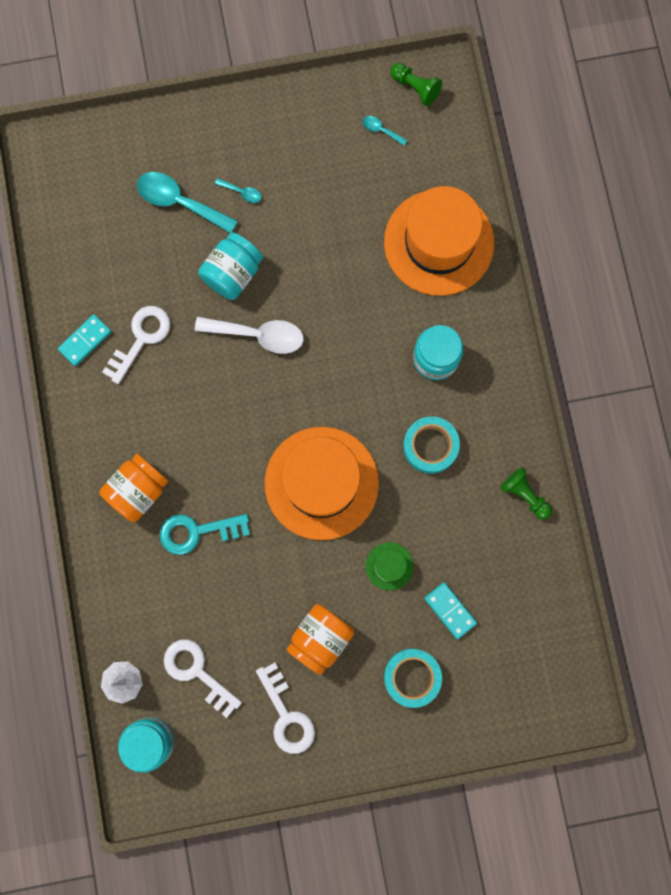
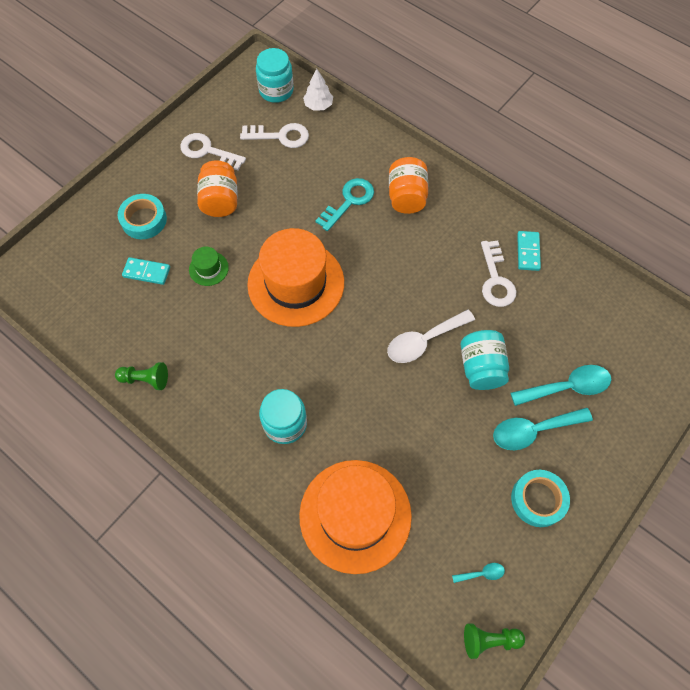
camera: 140 degrees right, 15 degrees down
(242, 192) = (533, 430): turquoise spoon -> turquoise spoon, size x2.15
(430, 446) = (240, 360): turquoise tape -> turquoise tape (538, 499)

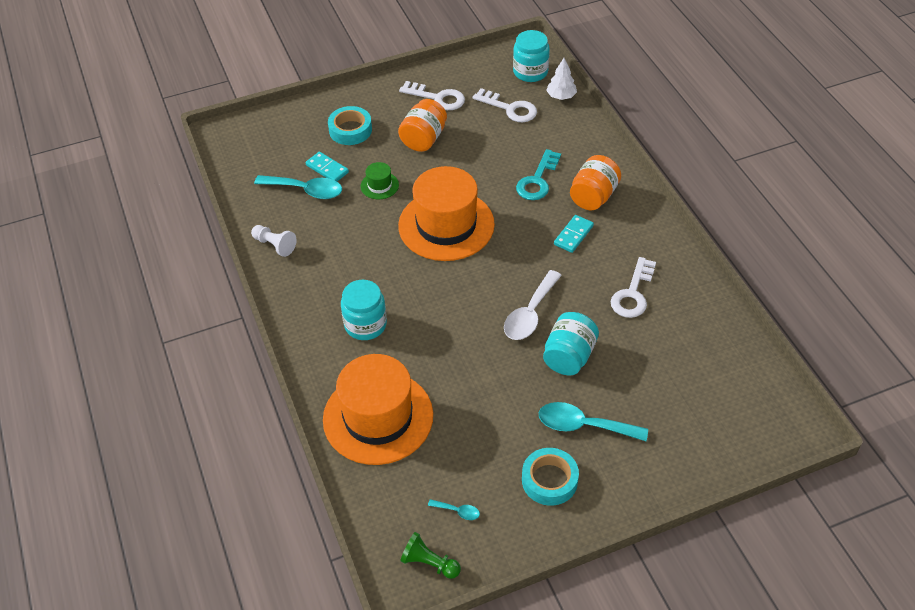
camera: 30 degrees right, 15 degrees down
(145, 379) = (275, 245): green pawn -> white pawn
(207, 151) = (438, 98): white key -> white key turned 150 degrees clockwise
(349, 201) = (537, 180): turquoise key -> turquoise key turned 135 degrees clockwise
(423, 341) = (530, 314): white spoon -> white spoon turned 60 degrees counterclockwise
(528, 252) = (681, 284): turquoise domino -> turquoise domino (573, 235)
(567, 387) = (641, 406): turquoise spoon -> turquoise spoon (306, 190)

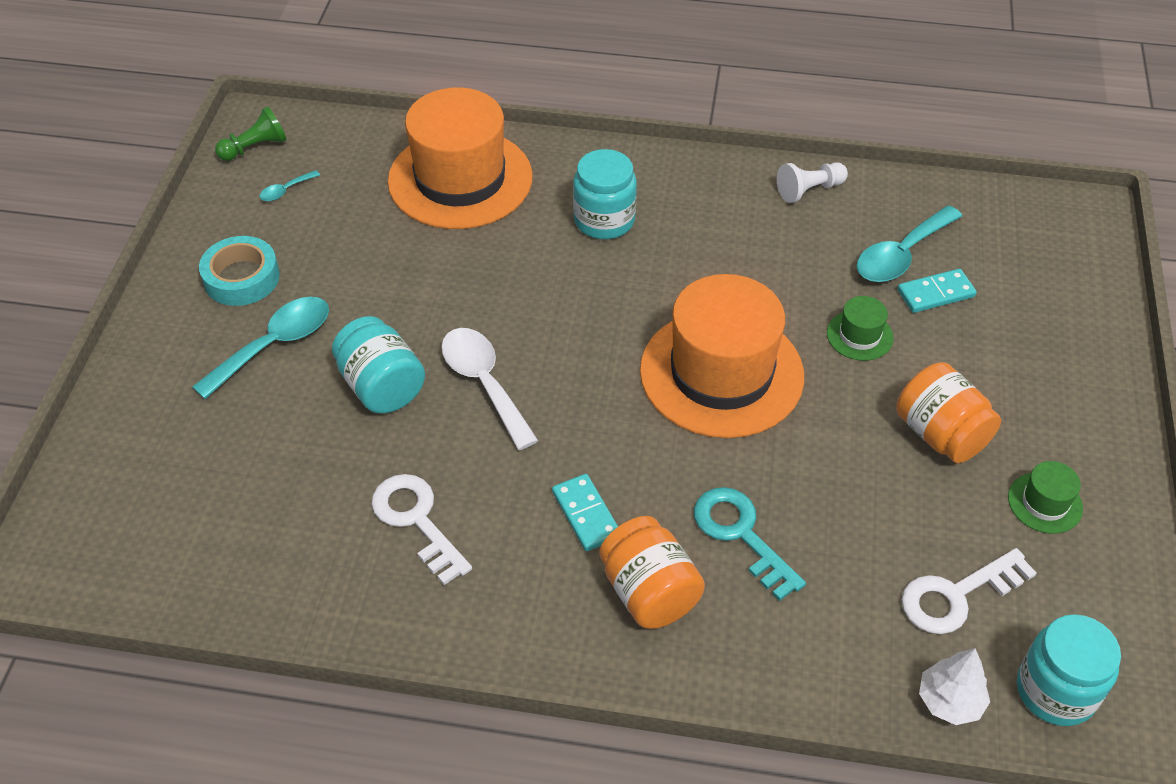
camera: 120 degrees right, 0 degrees up
(350, 130) = (1016, 353): turquoise tape -> none
(438, 98) = (1045, 503): white key -> green hat

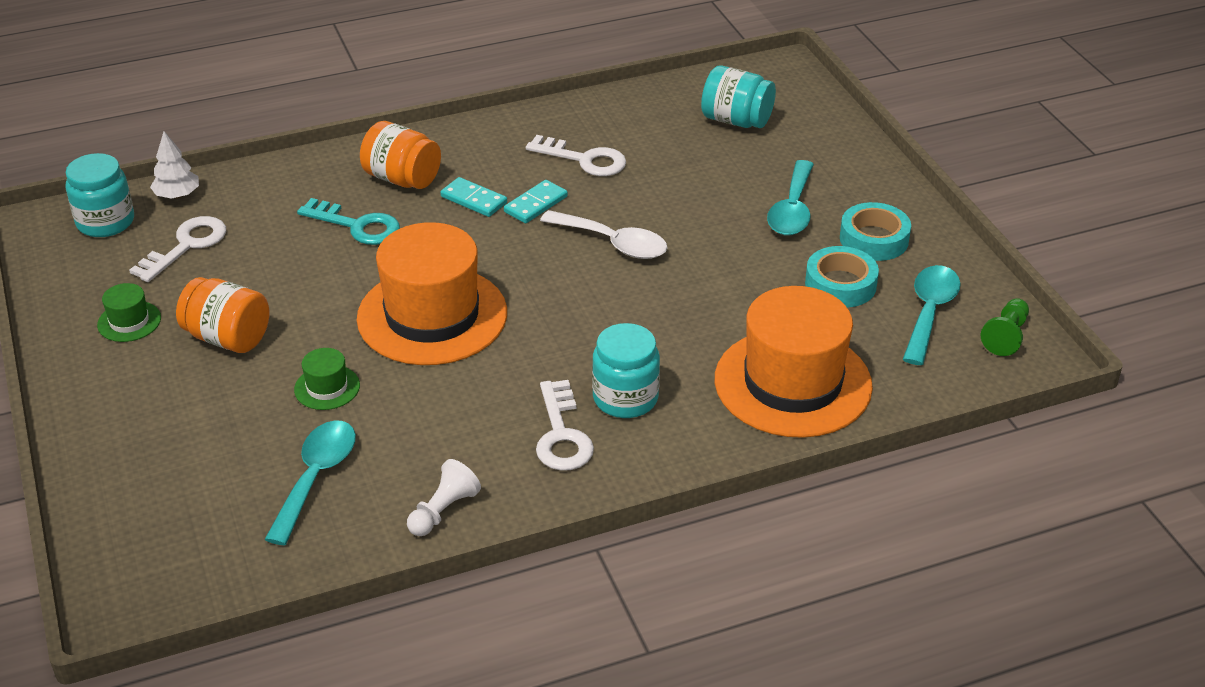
camera: 150 degrees right, 10 degrees down
(285, 191) = (929, 312): turquoise spoon -> turquoise spoon, size x2.15
(325, 246) = (840, 284): none -> turquoise tape
(381, 386) = (686, 215): turquoise jar -> turquoise jar (736, 120)
(678, 211) = (562, 435): none -> white key
(935, 293) = (268, 452): turquoise domino -> turquoise domino (535, 204)

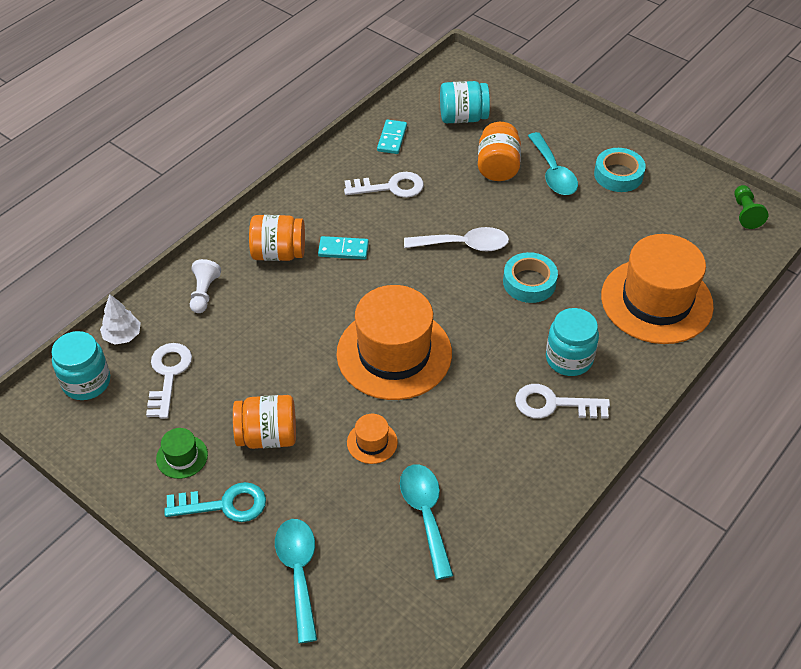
camera: 30 degrees left, 10 degrees up
(327, 387) = (372, 442): green hat -> orange hat
(357, 226) = (280, 305): turquoise key -> turquoise key (224, 504)
(443, 511) = (528, 497): white pawn -> white pawn (204, 293)
(535, 204) = (388, 236): turquoise domino -> turquoise domino (392, 138)
(562, 435) = (553, 404): white key -> white key turned 135 degrees clockwise
(730, 181) = (498, 167): none -> orange jar
(840, 284) = (626, 216): turquoise tape -> turquoise tape (529, 282)
(929, 312) = (691, 214): turquoise spoon -> turquoise spoon (298, 572)

